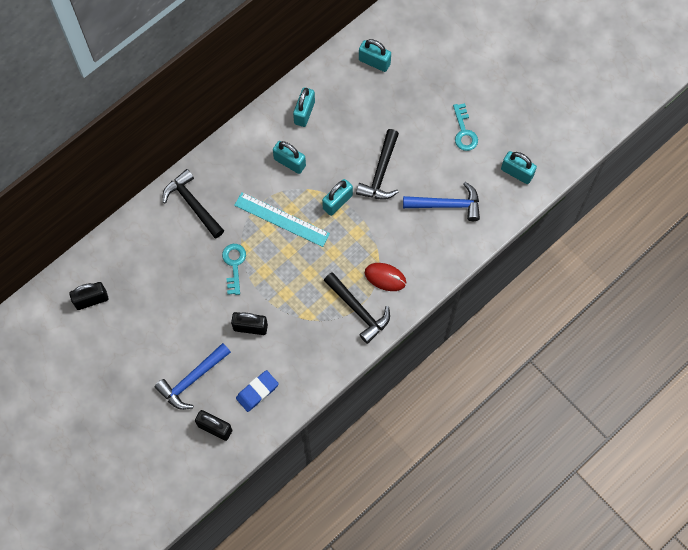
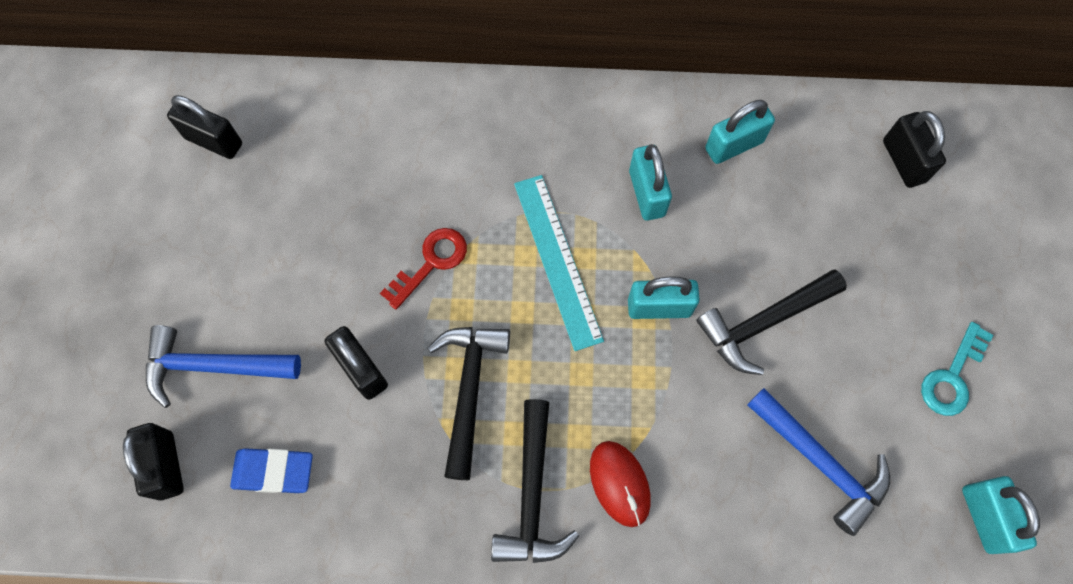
camera: 45 degrees right, 0 degrees up
(193, 204) = (463, 135): black hammer -> black hammer (469, 391)
(234, 265) = (431, 263): turquoise key -> red key
(374, 62) = (903, 161): turquoise padlock -> black padlock

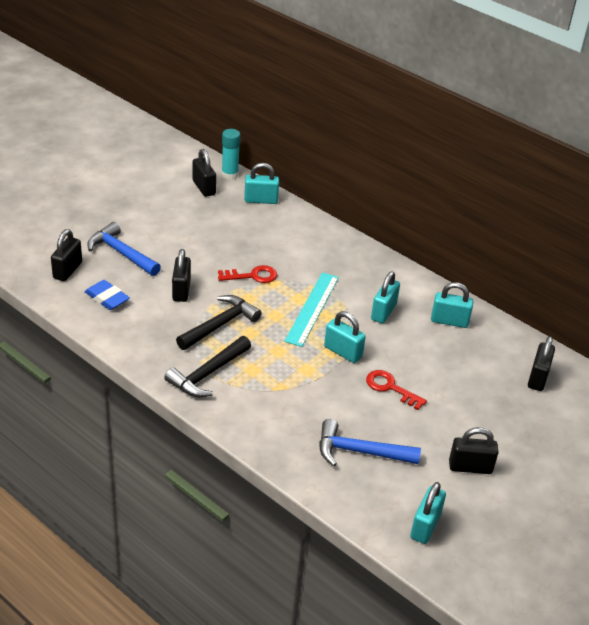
camera: 35 degrees right, 30 degrees down
(228, 87) = (230, 175): none -> turquoise glue stick
(315, 105) = (261, 200): none -> turquoise padlock
(619, 483) = (252, 396): red mouse -> none
(764, 322) = (390, 388): black hammer -> red key
(820, 462) = (360, 451): blue hammer -> blue hammer turned 105 degrees clockwise
(952, 376) = (470, 467): turquoise key -> black padlock

